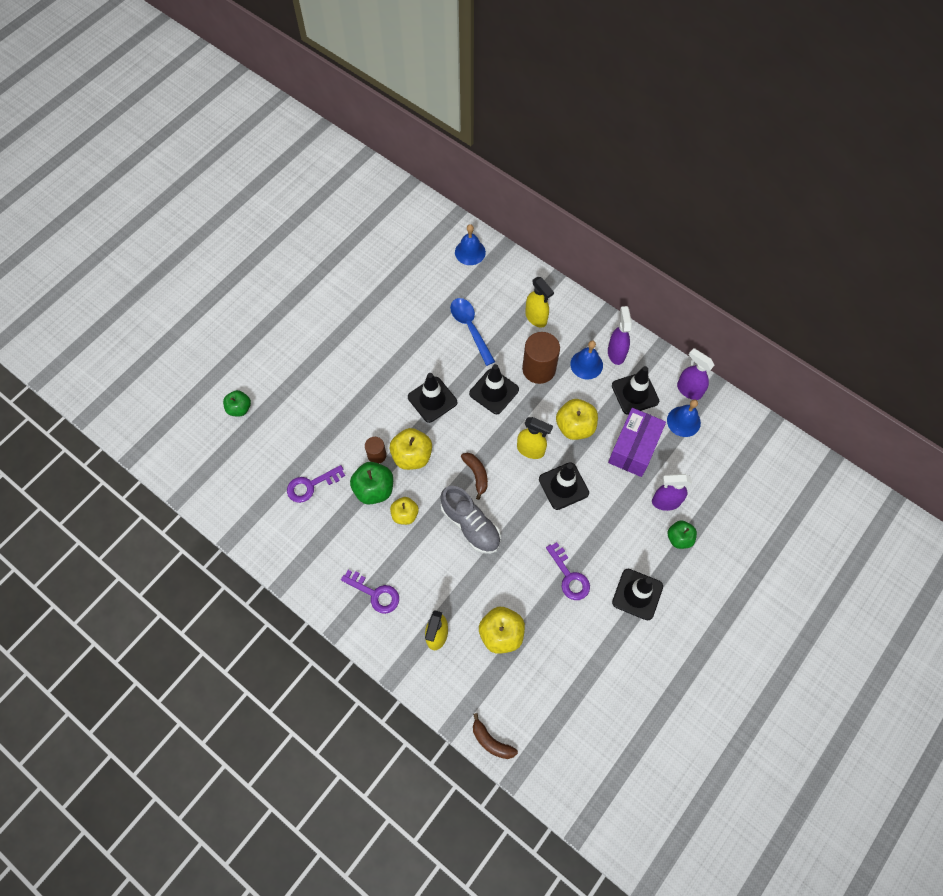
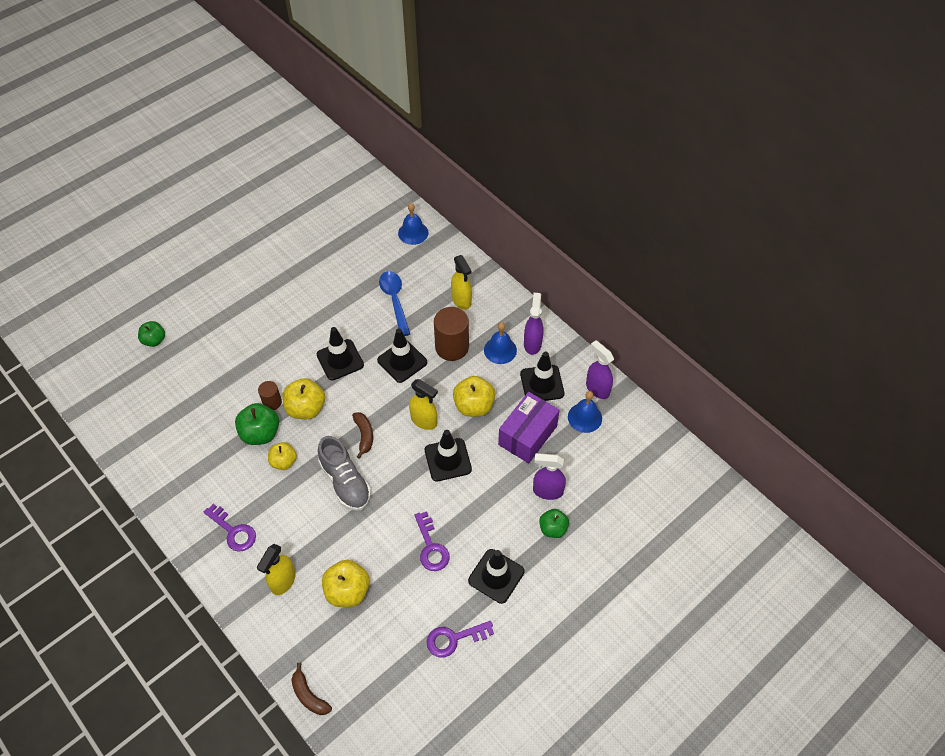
camera: 10 degrees right, 10 degrees down
(311, 485) = (201, 420): purple key -> purple key (454, 639)

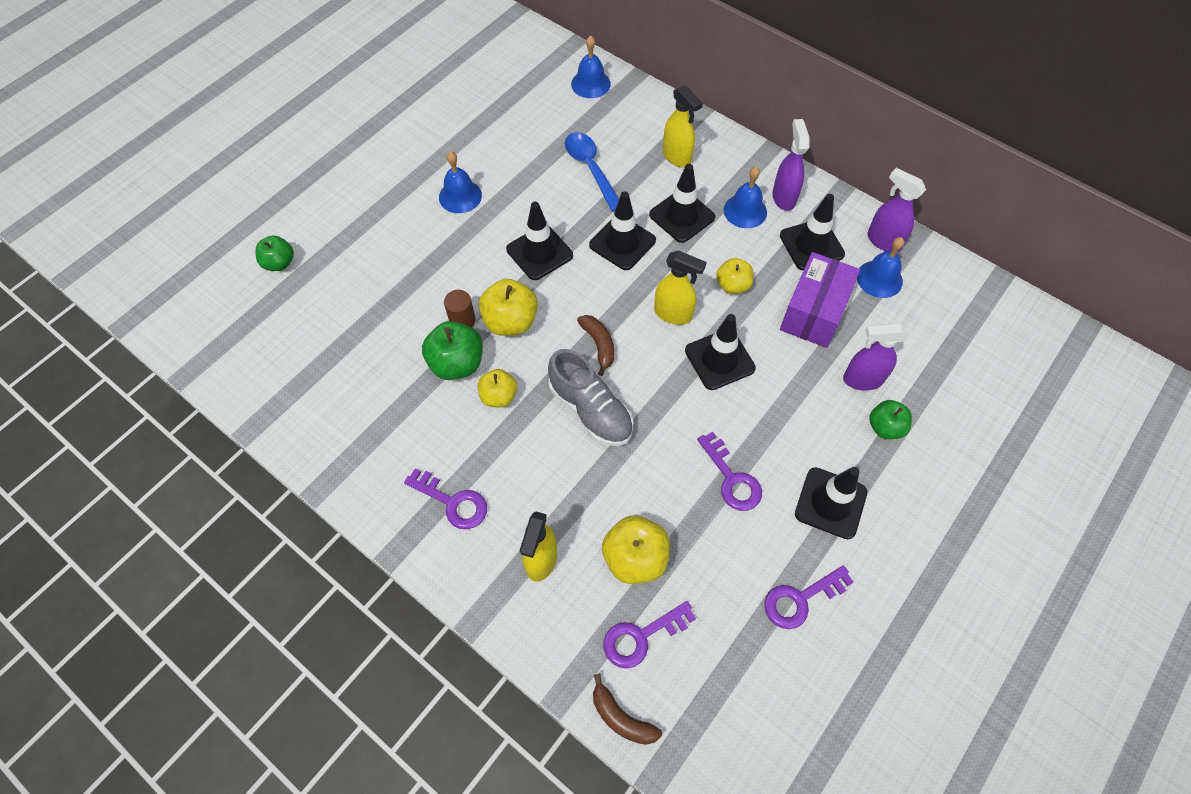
camera: 10 degrees left, 5 degrees up
(294, 308) = (460, 196): none -> blue bell
(337, 644) = (641, 636): none -> purple key
(452, 347) = (682, 216): brown cylinder -> black traffic cone
(474, 406) = (732, 285): yellow apple -> yellow apple, size x0.65

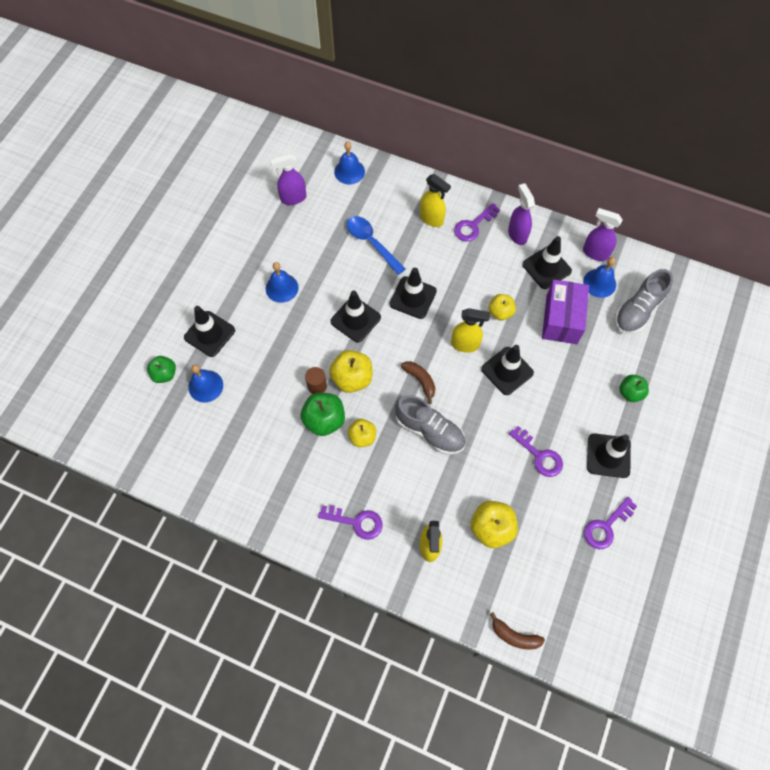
camera: 15 degrees left, 5 degrees up
(641, 636) = (511, 579): purple key -> purple key (473, 225)
(682, 216) = (449, 266): black traffic cone -> black traffic cone (209, 334)
(745, 211) = (493, 251): blue bell -> blue bell (205, 386)
(862, 380) = (607, 362): purple spray bottle -> purple spray bottle (293, 198)
(924, 324) = (638, 310): none -> grey shoe

